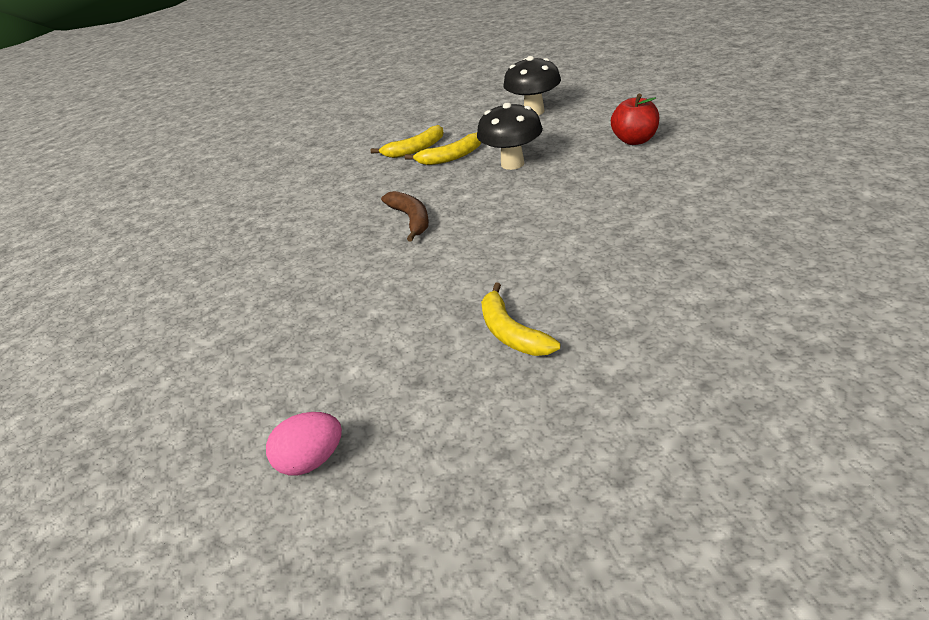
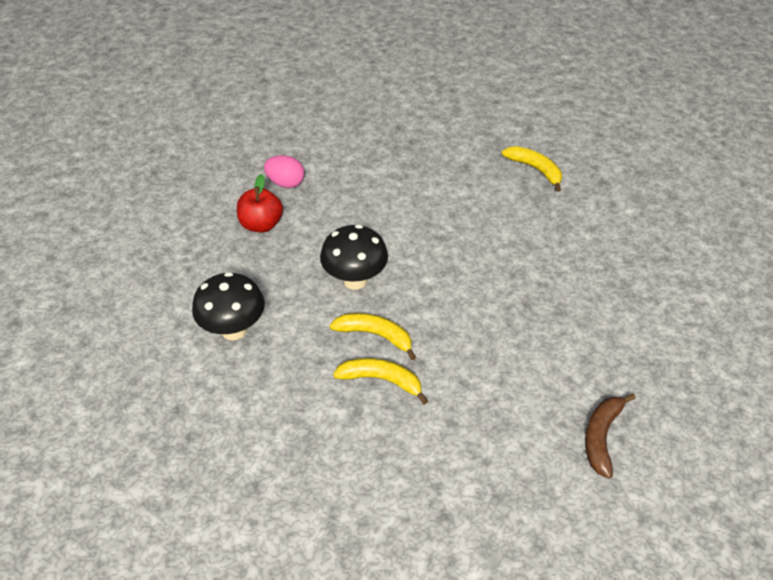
camera: 140 degrees left, 10 degrees up
(312, 460) = (682, 184): pink egg -> pink egg (286, 183)
(411, 219) = (488, 290): brown banana -> brown banana (601, 436)
(511, 333) = (535, 169): yellow banana -> yellow banana turned 60 degrees counterclockwise

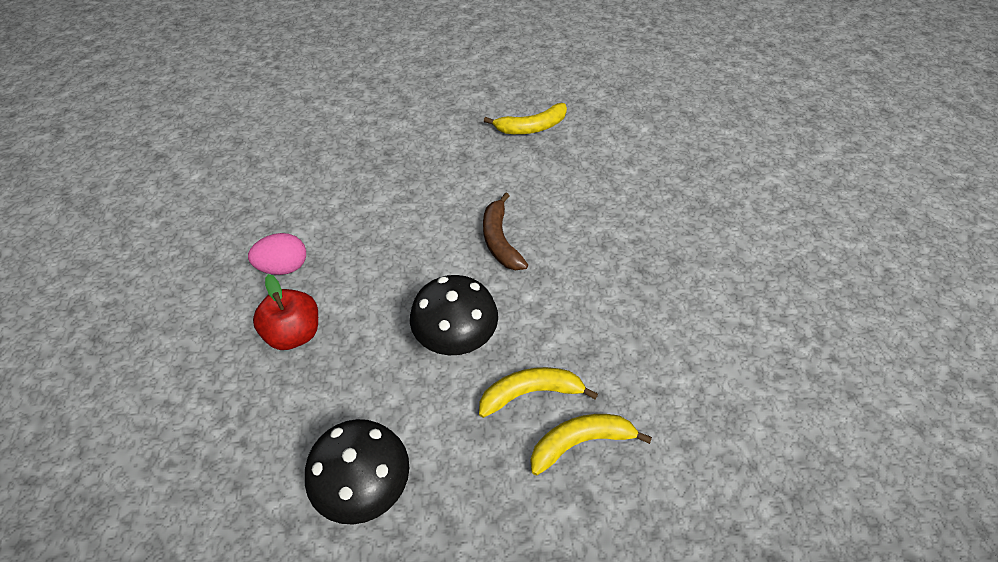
camera: 35 degrees left, 5 degrees up
(535, 169) = (531, 127): yellow banana -> yellow banana turned 150 degrees clockwise
(601, 436) = (818, 368): brown banana -> brown banana (500, 240)

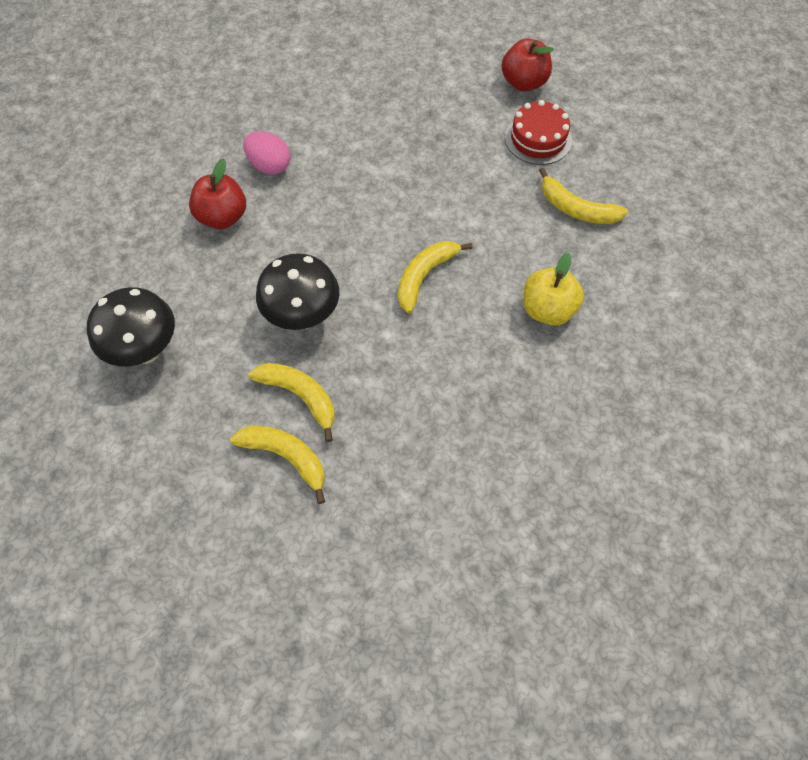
camera: 50 degrees right, 10 degrees up
(398, 83) = (524, 83): none -> red apple
(453, 107) = (538, 139): none -> red cake
(500, 240) = (424, 276): brown banana -> yellow banana
(597, 194) = (547, 310): none -> yellow apple

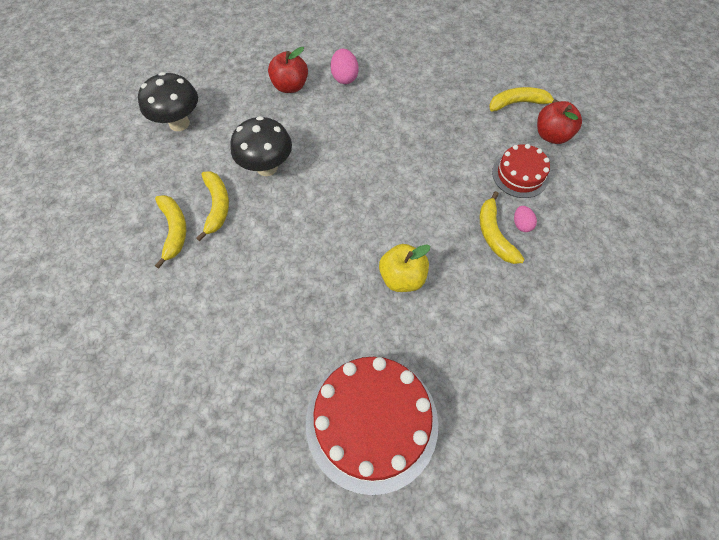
camera: 45 degrees right, 0 degrees up
(424, 276) = (354, 199): yellow banana -> yellow banana (518, 103)
(587, 182) = (521, 224): none -> pink egg
(661, 446) = (371, 422): none -> red cake

